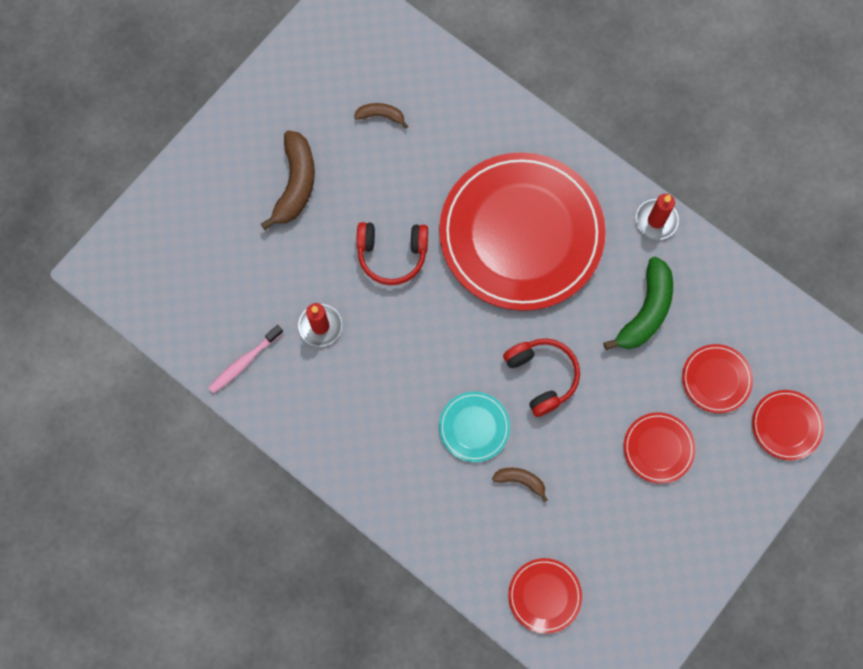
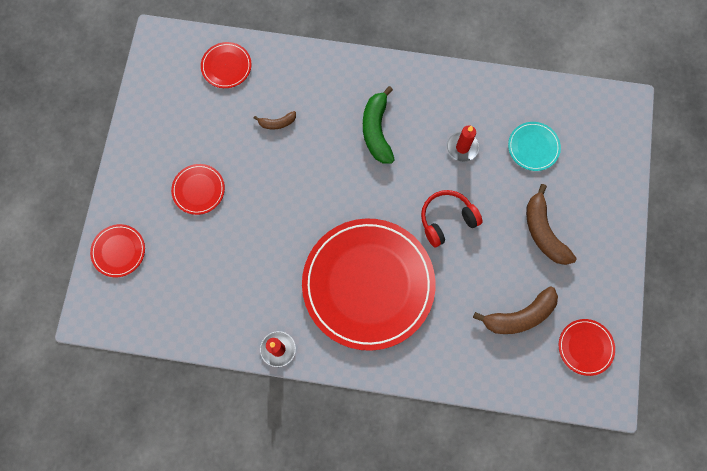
camera: 150 degrees right, 0 degrees up
(244, 362) = (494, 100): pink toothbrush -> none
(381, 116) = (519, 316): brown banana -> brown banana, size x1.91
(474, 427) = (325, 139): turquoise plate -> turquoise plate (533, 147)
(542, 376) = (299, 194): red headphones -> none
(645, 311) = (252, 277): green banana -> green banana (377, 131)
(716, 379) = (181, 256): red plate -> red plate (585, 347)

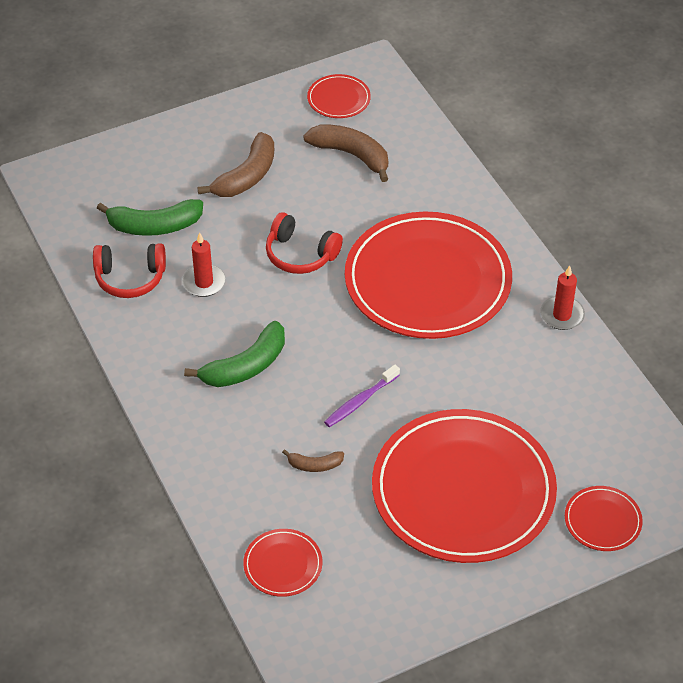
camera: 125 degrees left, 25 degrees down
(198, 190) = (463, 490): red plate -> red plate, size x2.40
(277, 123) = (315, 465): brown banana -> brown banana turned 135 degrees clockwise
(303, 177) = (360, 401): none -> purple toothbrush
(495, 108) = (130, 278): none -> red headphones
(533, 147) = (154, 226): turquoise plate -> green banana

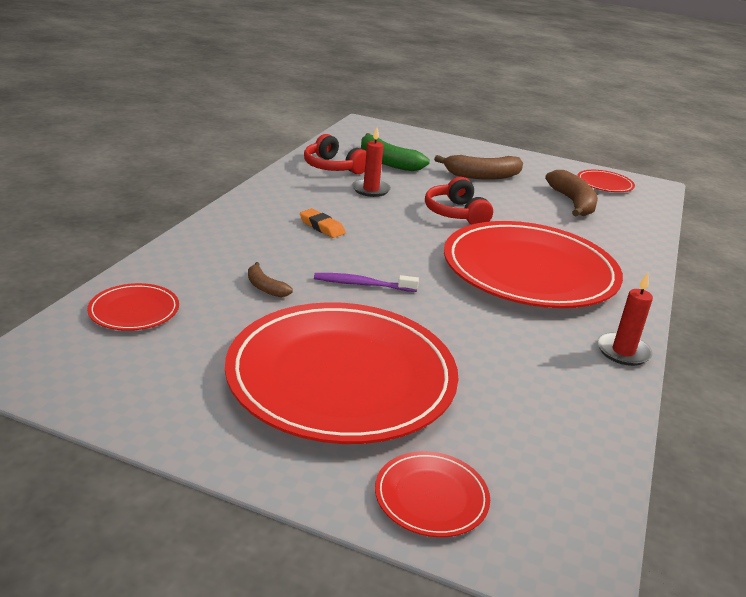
camera: 45 degrees right, 20 degrees down
(246, 366) = (322, 227): green banana -> orange eraser

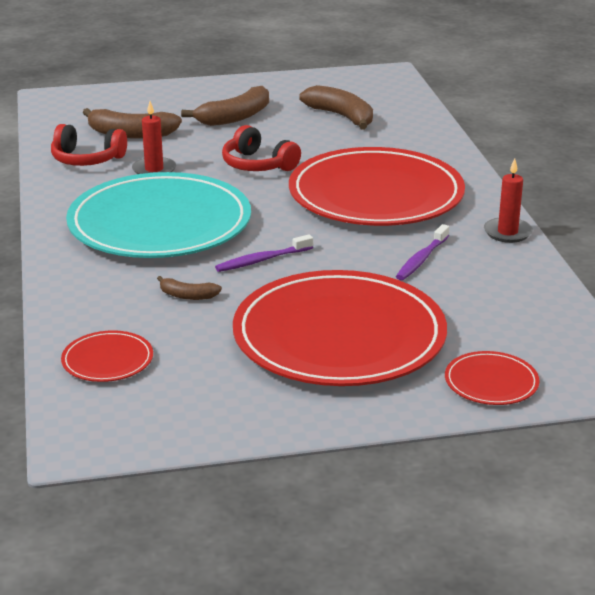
camera: 30 degrees left, 0 degrees up
(322, 227) = (160, 223): orange eraser -> turquoise plate
(388, 162) = (131, 134): green banana -> brown banana
(505, 341) = (421, 259): none -> purple toothbrush
(604, 184) = (347, 86): red plate -> none

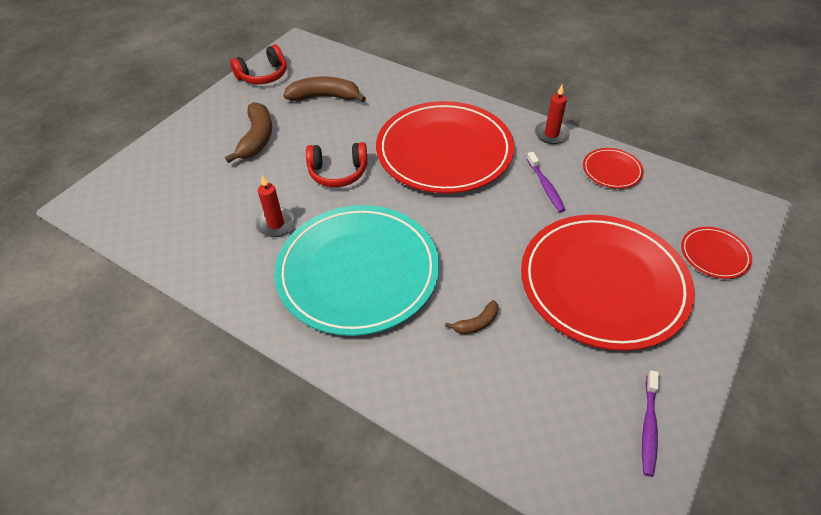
camera: 45 degrees left, 20 degrees up
(87, 159) = (209, 248): red headphones -> red headphones (263, 75)
(107, 360) = (523, 428): red plate -> red plate (612, 170)
(131, 134) = (205, 201): brown banana -> none
(262, 260) = (469, 255): purple toothbrush -> purple toothbrush (648, 427)

